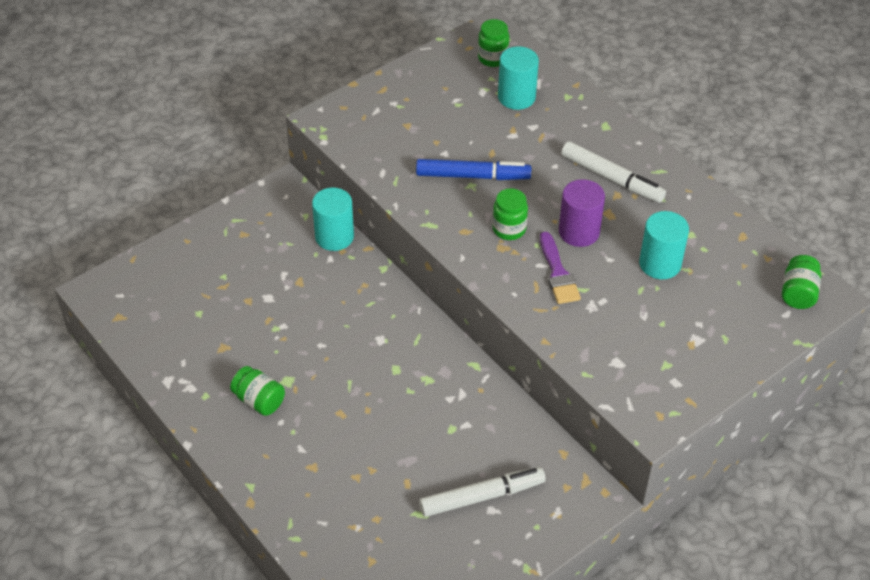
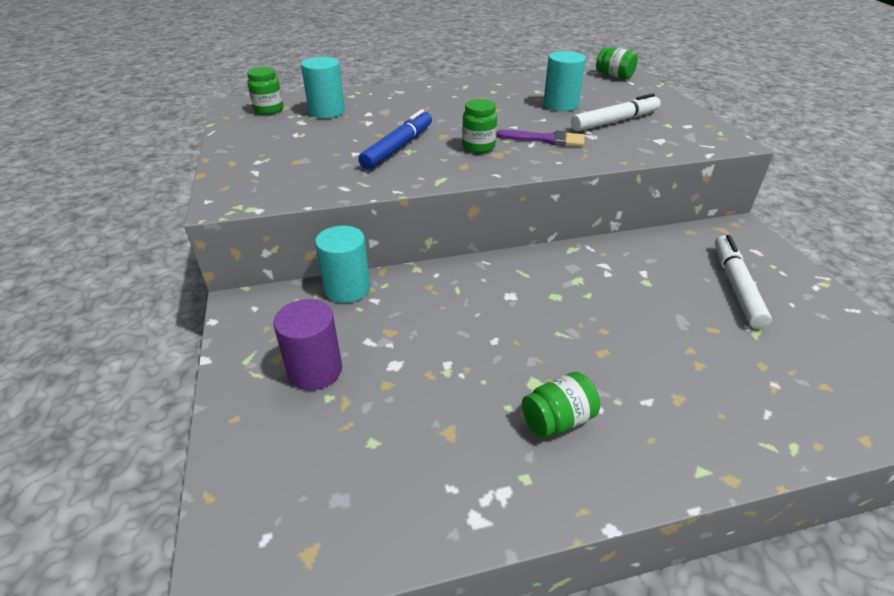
camera: 65 degrees left, 10 degrees down
(579, 232) = (505, 122): purple cylinder -> purple cylinder (315, 370)
(611, 178) = (457, 100): white marker -> white marker (615, 121)

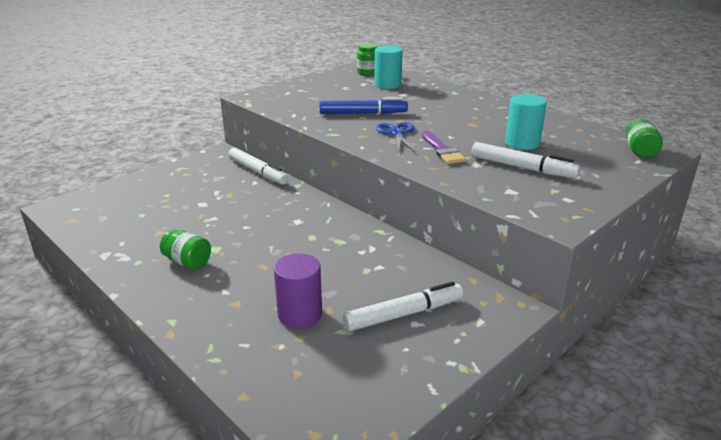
camera: 60 degrees right, 10 degrees down
(315, 370) = (183, 185): purple cylinder -> purple cylinder (300, 314)
(347, 288) = (258, 172): turquoise cylinder -> white marker
(478, 147) = (396, 133): green jar -> blue scissors

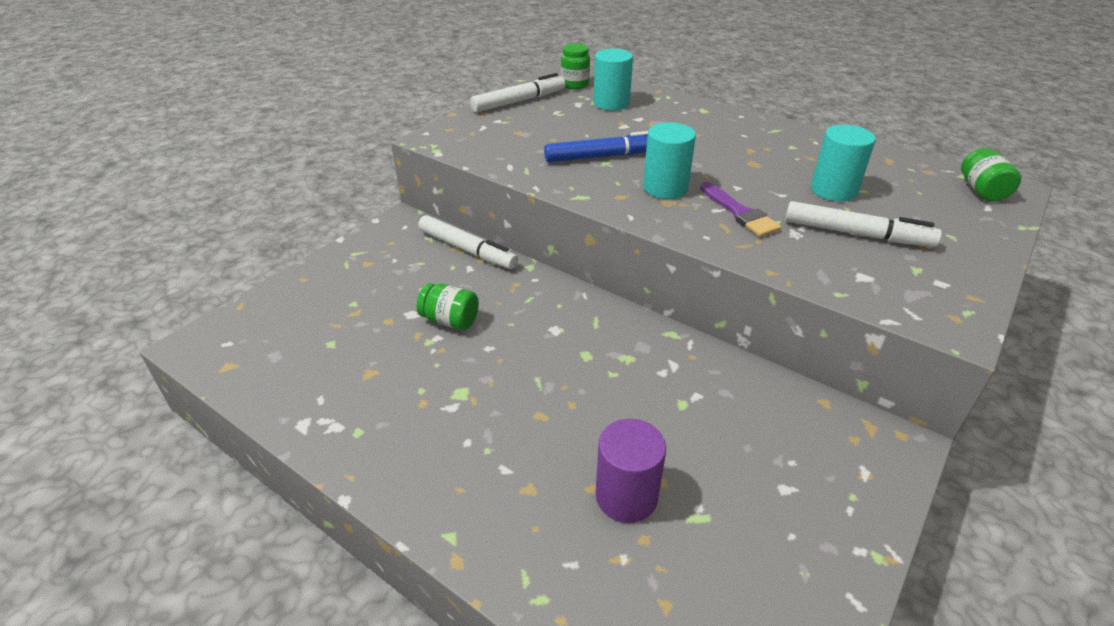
camera: 10 degrees left, 10 degrees up
(187, 262) = (431, 423): green jar -> green jar (450, 320)
(396, 133) = (665, 188): blue scissors -> turquoise cylinder
(403, 314) = (763, 475): white marker -> white marker (519, 101)

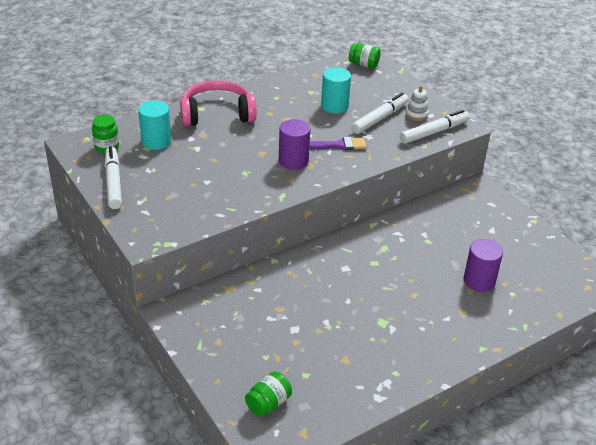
camera: 70 degrees left, 0 degrees up
(450, 320) = (312, 311): green jar -> green jar (268, 403)
(467, 249) = (234, 285): white marker -> white marker (434, 132)
(603, 156) = (235, 170): blue marker -> none
(665, 188) = (293, 160): turquoise cylinder -> purple cylinder
(704, 121) = (217, 114): none -> pink headphones
(919, 267) = (416, 114): none -> white stacking toy

